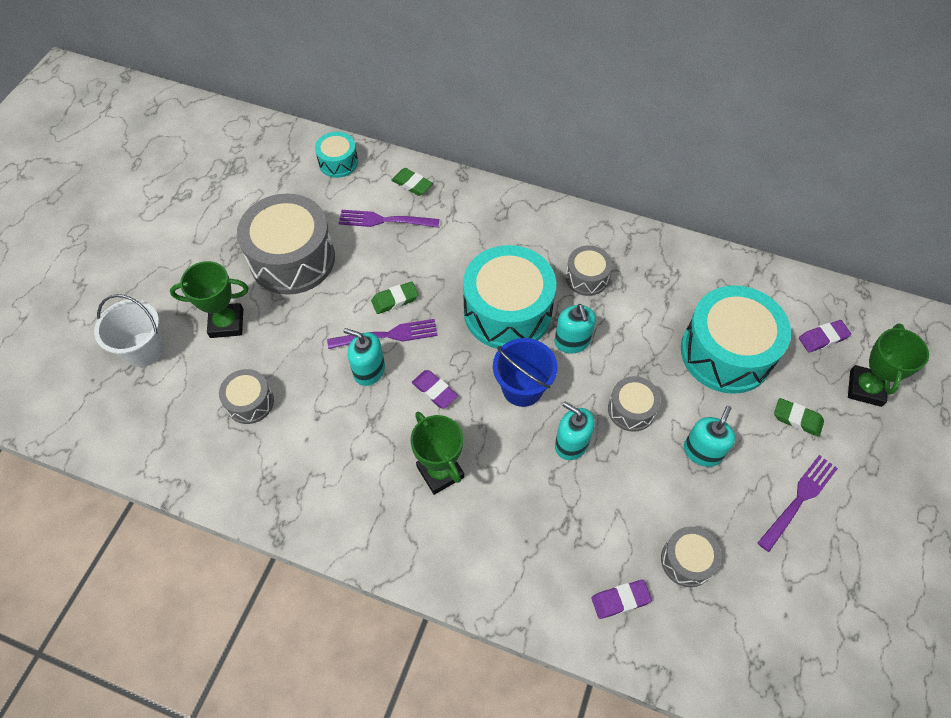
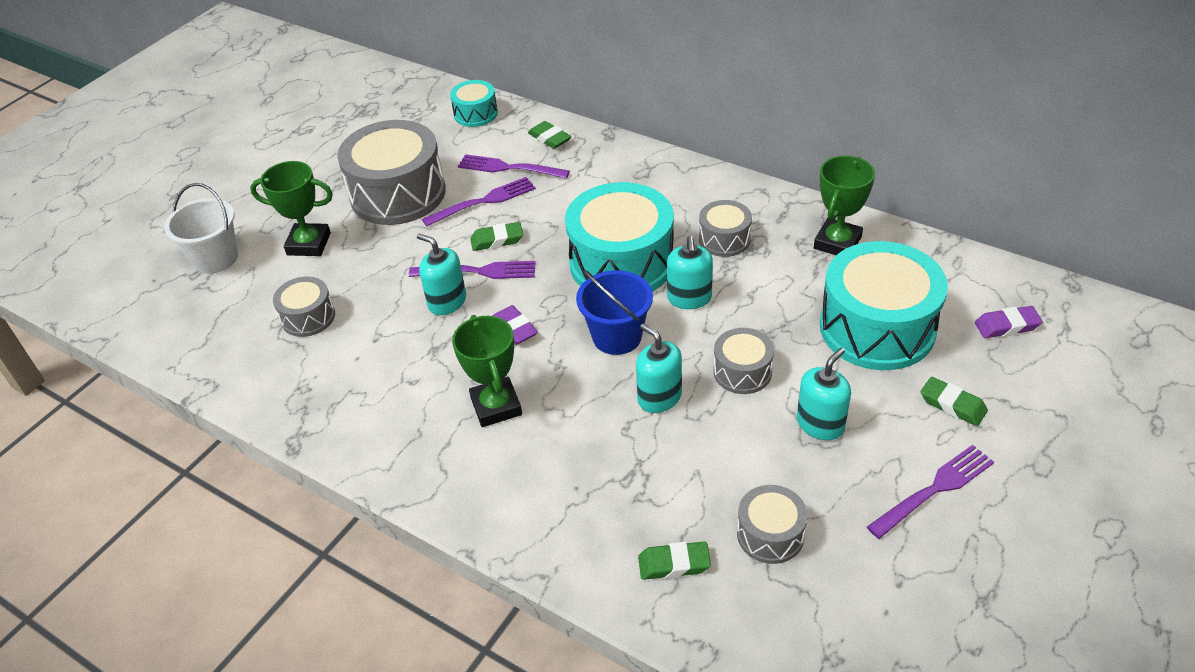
camera: 15 degrees right, 15 degrees down
(372, 259) = (483, 201): none -> purple fork
(620, 600) = (674, 564): purple eraser -> green eraser
(865, 388) = (1052, 383): green trophy -> green trophy (837, 243)

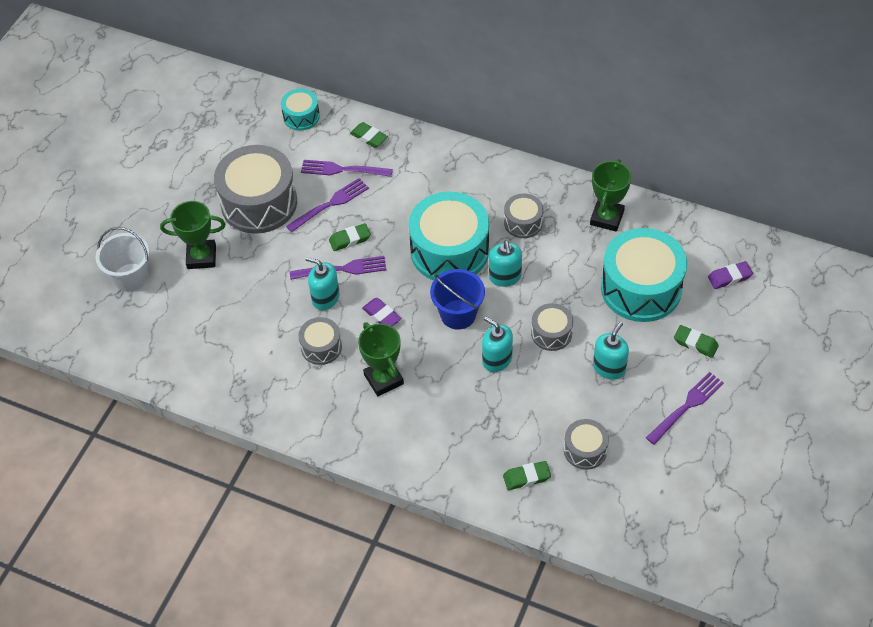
camera: 10 degrees left, 10 degrees up
(308, 317) = (223, 322): grey drum -> grey drum (321, 347)

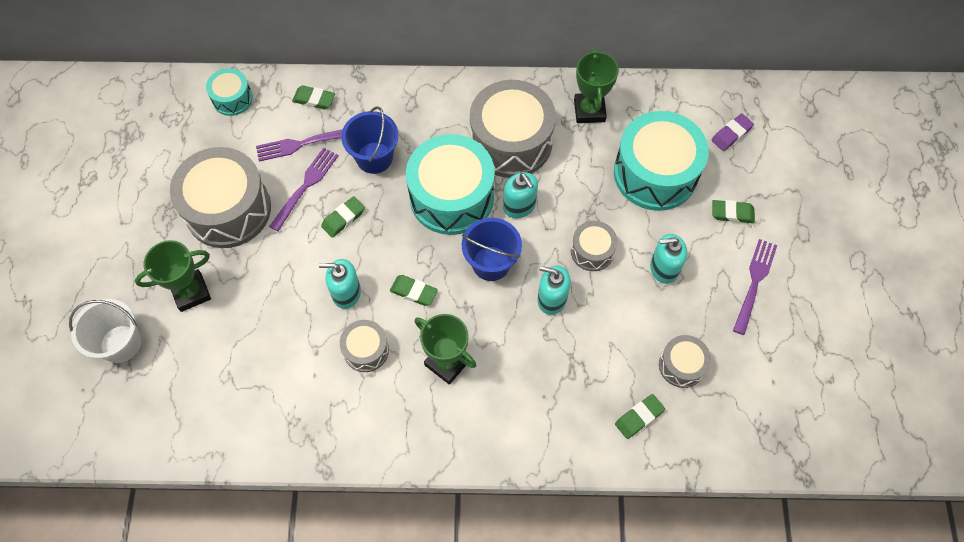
camera: 25 degrees left, 10 degrees up
(342, 269) = (350, 254): purple fork -> none
(381, 315) = (413, 292): purple eraser -> green eraser
(398, 199) = (374, 158): none -> blue bucket
(523, 222) = (511, 142): grey drum -> grey drum, size x2.00
(609, 367) = (664, 268): turquoise soap dispenser -> turquoise soap dispenser turned 105 degrees counterclockwise

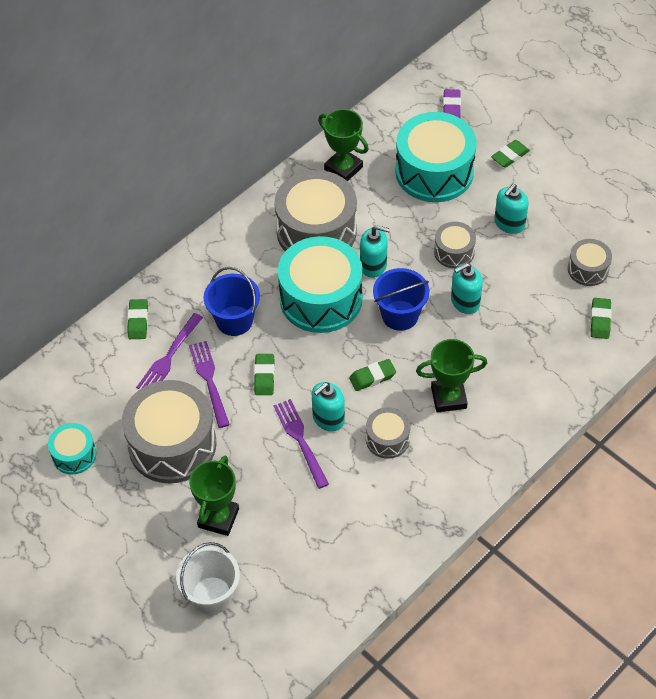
camera: 45 degrees left, 10 degrees down
(232, 98) = (73, 373): turquoise drum -> turquoise drum (74, 455)
(314, 100) = (138, 321): green eraser -> green eraser turned 60 degrees counterclockwise
(754, 283) = (571, 185): purple fork -> purple fork (300, 440)

